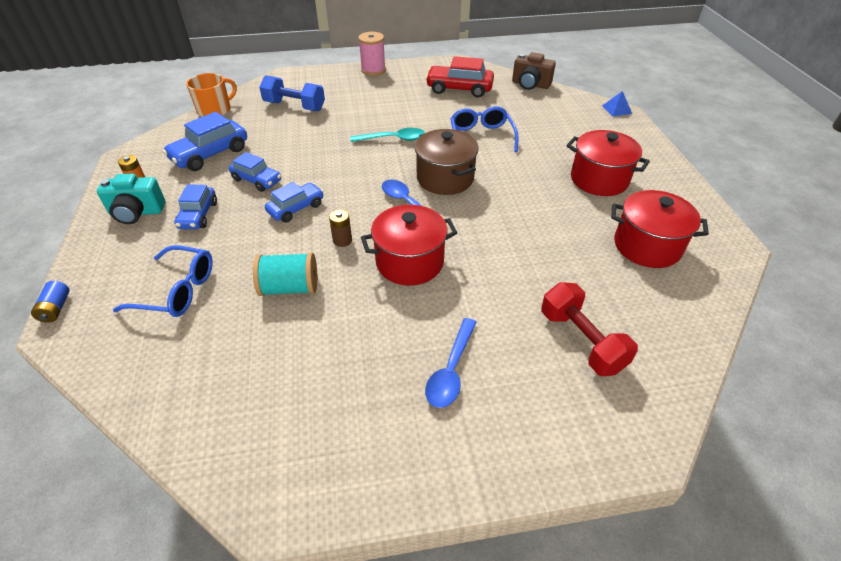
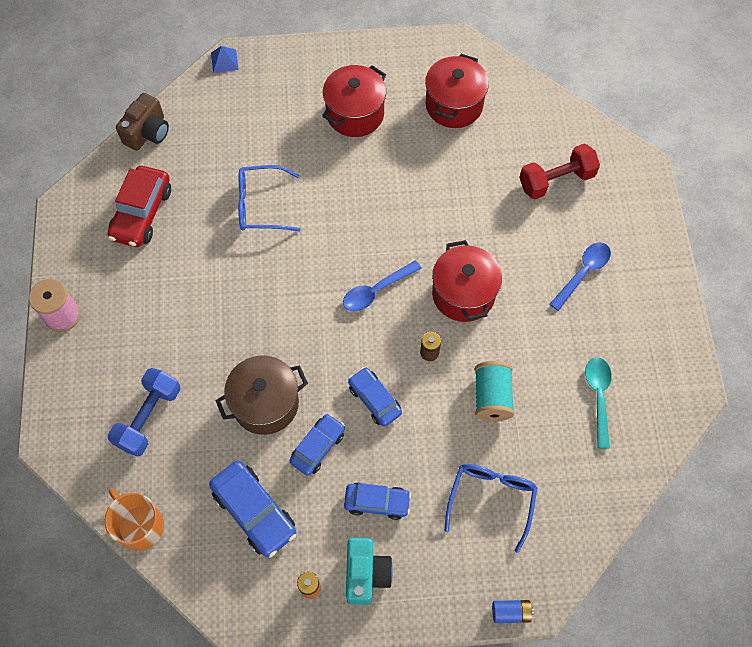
camera: 85 degrees left, 20 degrees up
(393, 139) = (251, 298): turquoise spoon -> turquoise spoon (598, 397)
(445, 178) = (337, 251): brown pot -> brown pot (265, 403)
(451, 370) = (583, 273): blue spoon -> blue spoon turned 75 degrees counterclockwise

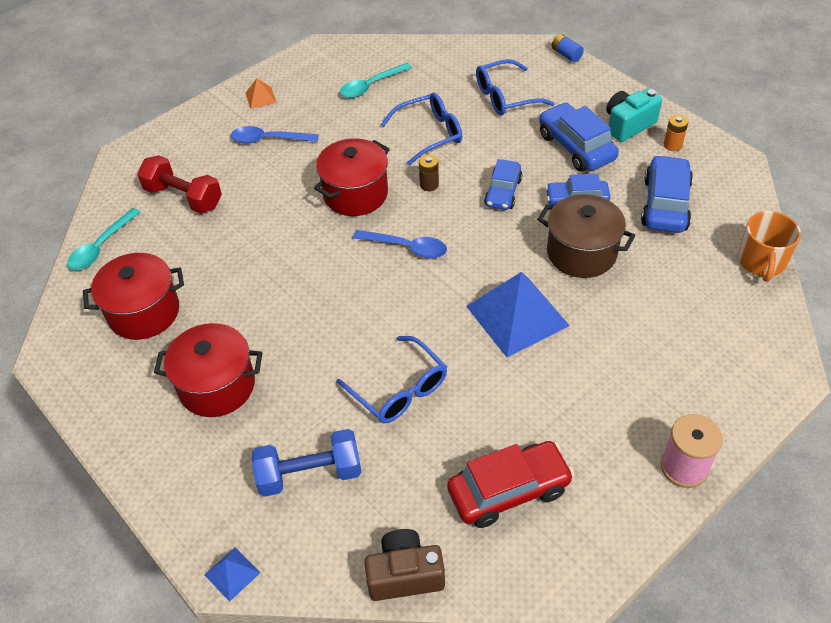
camera: 125 degrees left, 15 degrees down
(149, 417) = (684, 320): blue dumbbell -> blue dumbbell (309, 474)
(252, 314) = (517, 315): none -> blue pyramid
(377, 502) = (576, 147): blue car -> blue car, size x1.52
(492, 397) = (429, 134): turquoise spool -> blue glasses
(542, 109) = (101, 247): none -> turquoise spoon
(649, 299) = (260, 97): none -> orange pyramid

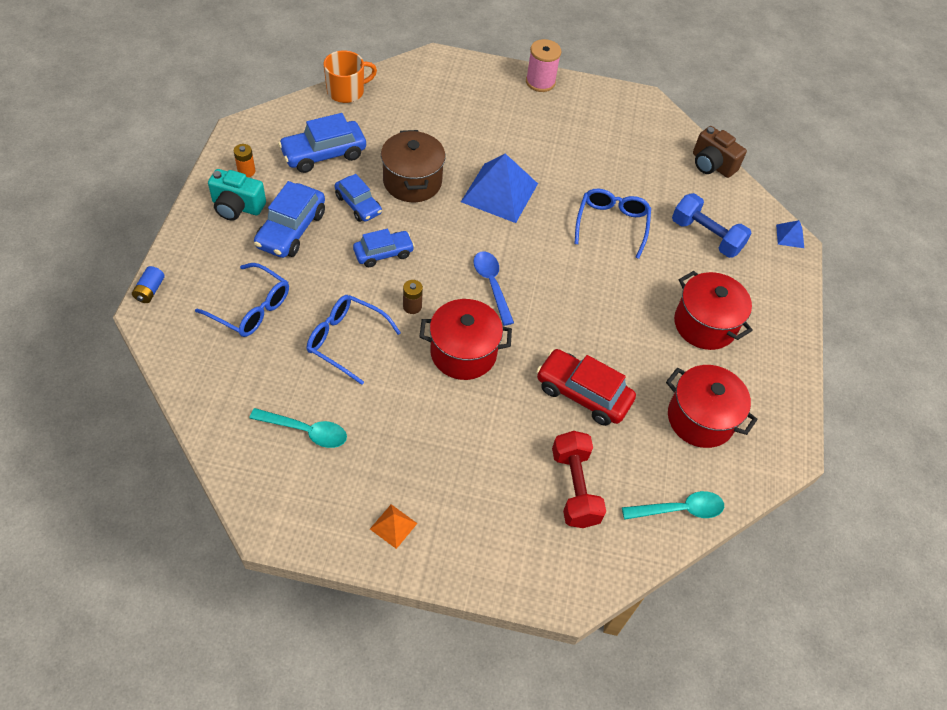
camera: 135 degrees left, 5 degrees up
(269, 140) = (449, 470): blue spoon -> none
(508, 490) = (624, 144): red car -> red car (583, 394)

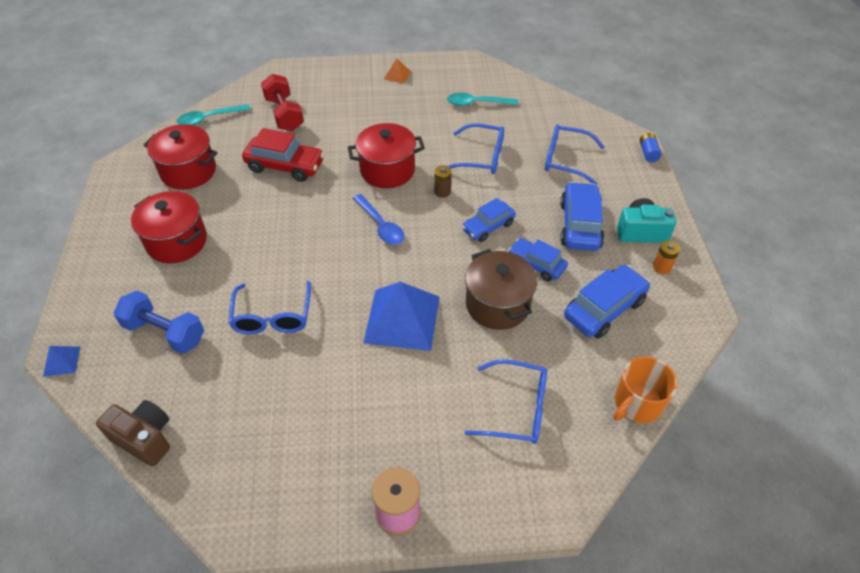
camera: 170 degrees right, 5 degrees down
(436, 111) = (516, 409): none -> blue glasses

